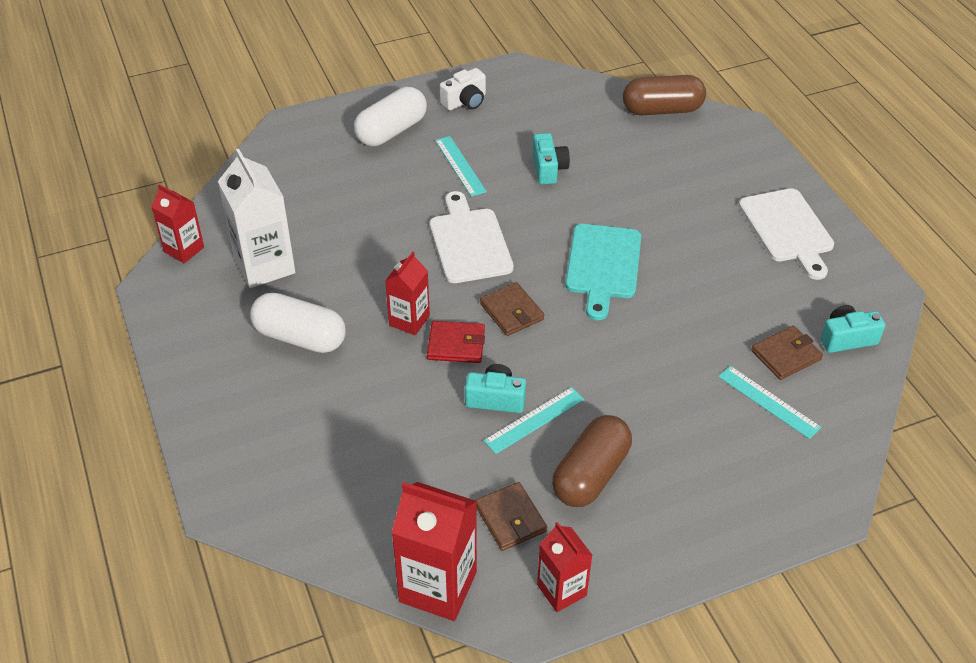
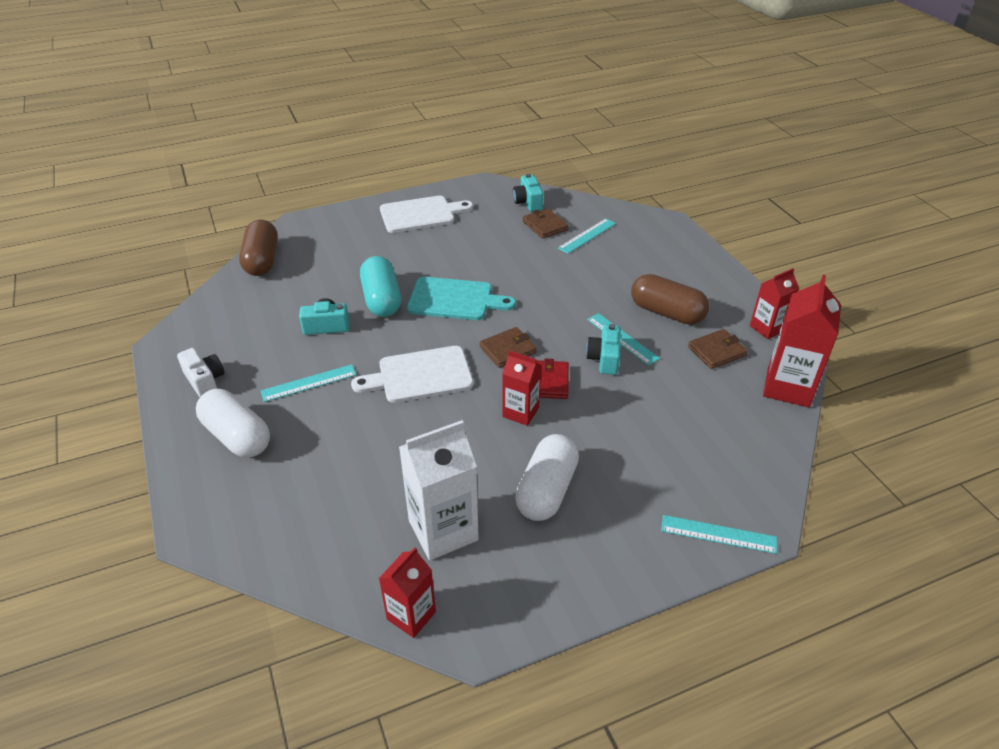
camera: 90 degrees left, 5 degrees down
(223, 468) = (718, 534): none -> turquoise ruler
(598, 206) = (381, 299): none -> turquoise capsule

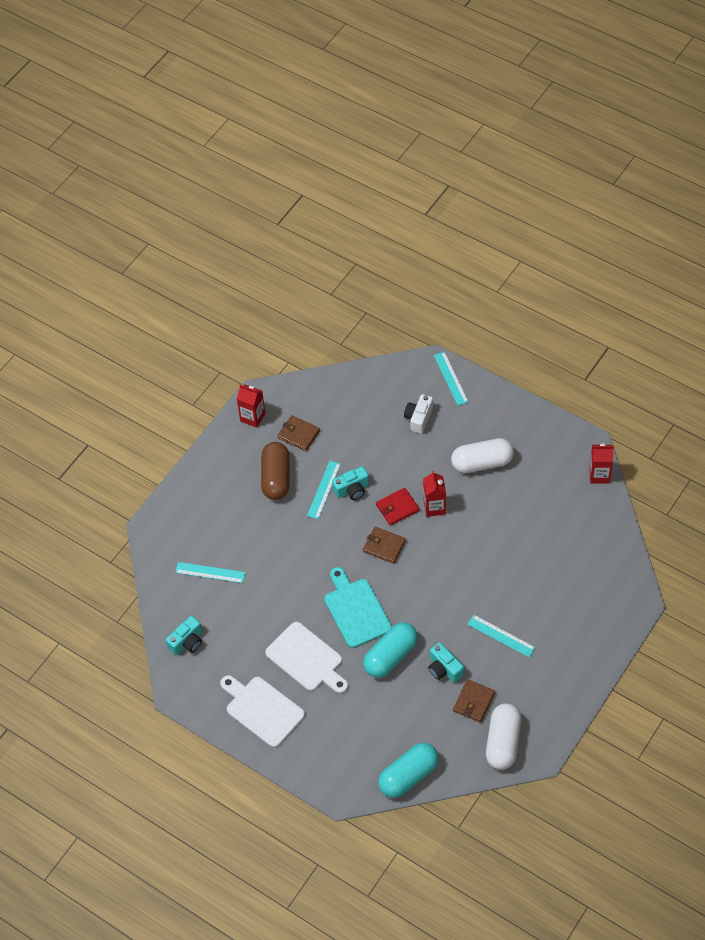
camera: 120 degrees left, 15 degrees up
(205, 381) = (547, 697): white camera -> white camera (419, 418)
(237, 436) = (570, 638): white capsule -> white capsule (503, 742)
(262, 260) = (408, 776): brown capsule -> turquoise capsule
(420, 375) = (446, 579): white cutting board -> white cutting board (306, 659)
(443, 530) = (545, 492): white carton -> none
(545, 226) = (216, 609): brown wallet -> brown wallet (473, 702)
(788, 387) = (307, 387): red carton -> none

